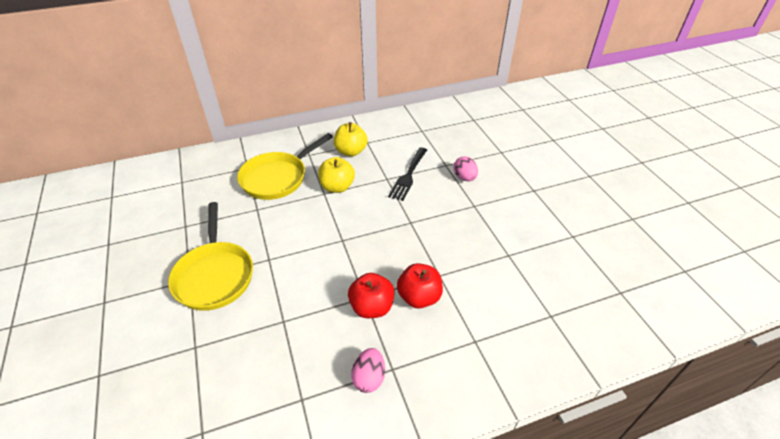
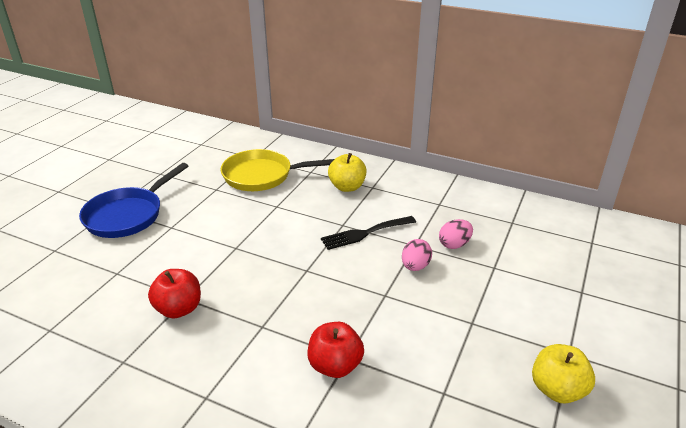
camera: 45 degrees right, 10 degrees down
(214, 275) = (128, 215): yellow pan -> blue pan
(337, 187) = (293, 207): yellow apple -> yellow apple (557, 389)
(369, 378) = (101, 353): pink egg -> pink egg (454, 244)
(419, 297) = (220, 329): red apple -> red apple (335, 365)

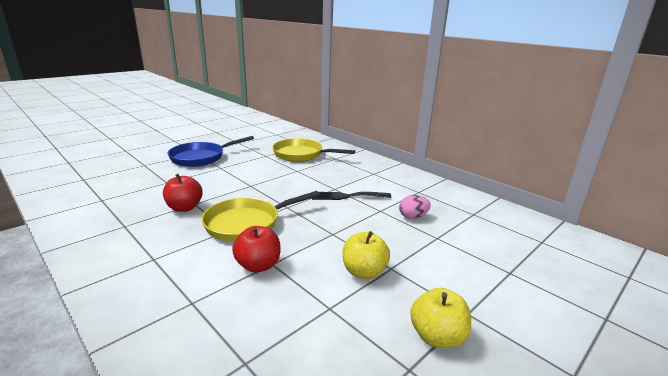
camera: 20 degrees right, 10 degrees down
(277, 310) = (247, 223): none -> yellow pan
(347, 187) = (355, 170): yellow apple -> yellow apple (364, 272)
(415, 266) = (370, 222): pink egg -> none

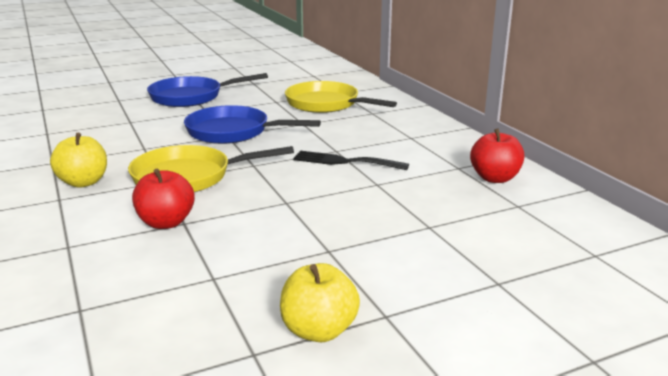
camera: 20 degrees right, 0 degrees up
(184, 208) = (129, 151): red apple -> red apple (495, 178)
(253, 182) = (233, 132): none -> blue pan
(364, 272) = (288, 249): yellow apple -> yellow apple (83, 182)
(413, 217) = (417, 197): pink egg -> none

